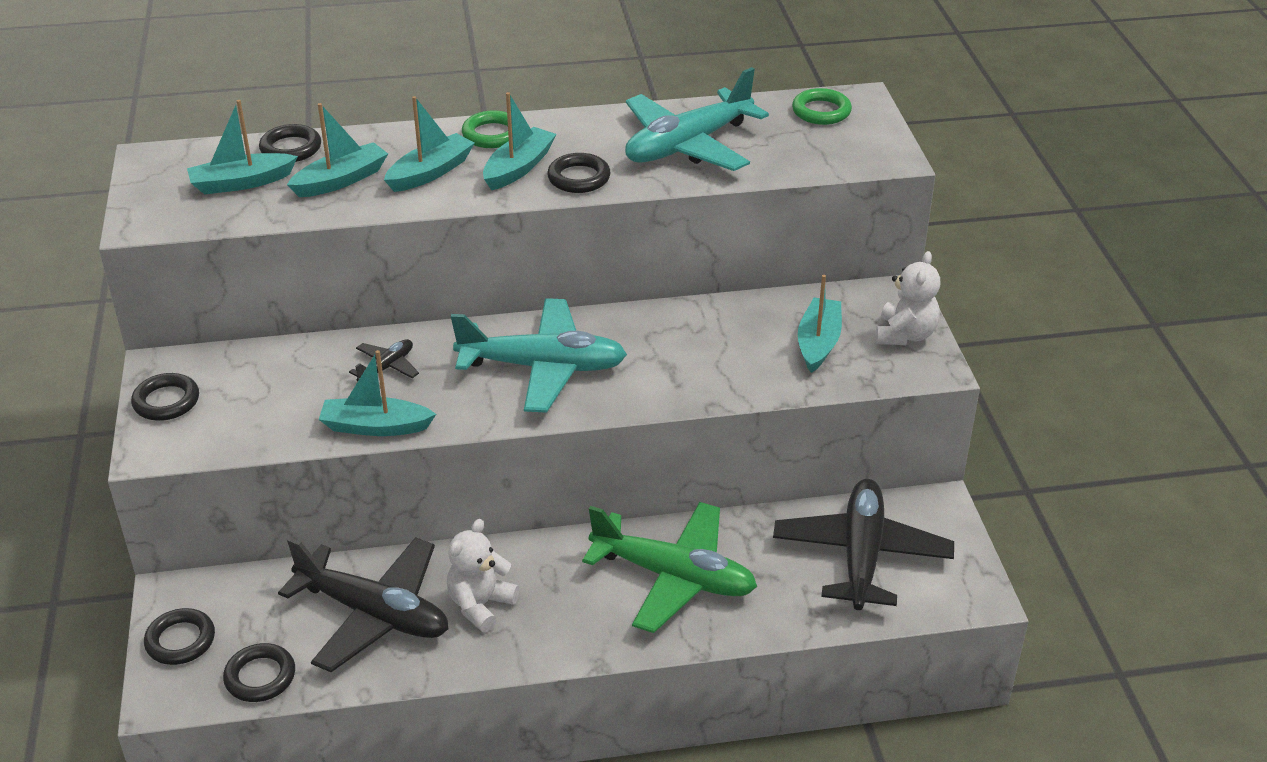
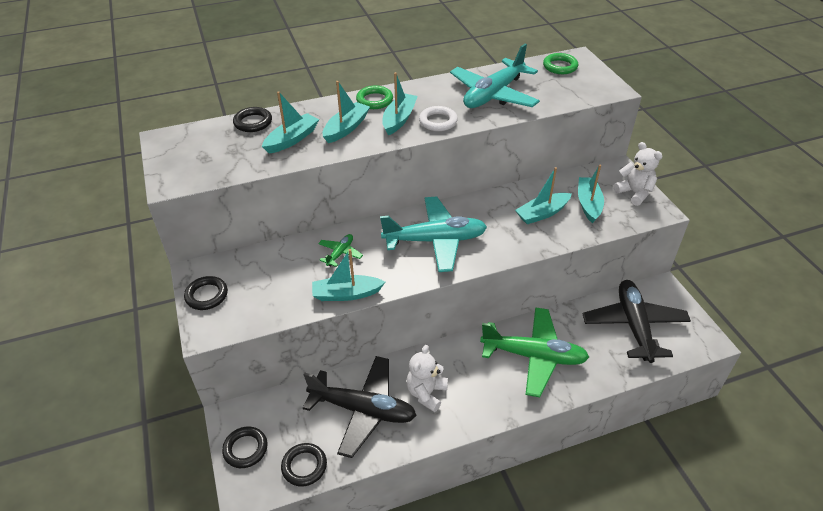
camera: 10 degrees left, 5 degrees up
(241, 183) = (229, 148): turquoise boat -> turquoise boat (542, 213)
(386, 367) = (340, 253): black plane -> green plane
(579, 178) = (438, 121): black ring -> white ring
(905, 335) = (634, 193): white teddy bear -> white teddy bear turned 45 degrees counterclockwise

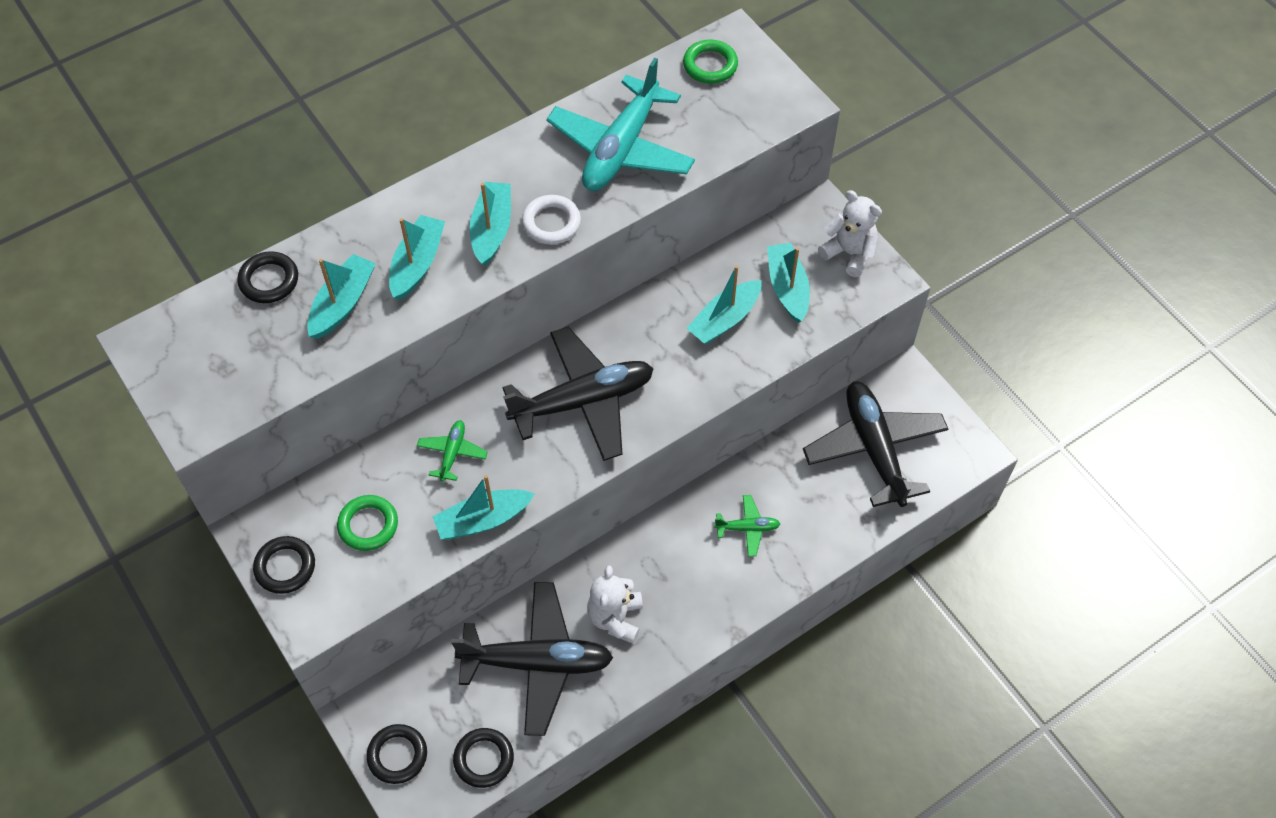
camera: 15 degrees left, 15 degrees up
(374, 100) = (442, 196): green ring -> green ring (368, 525)
(435, 240) = (583, 401): turquoise plane -> black plane
(534, 356) = (747, 528): green plane -> green plane, size x0.44

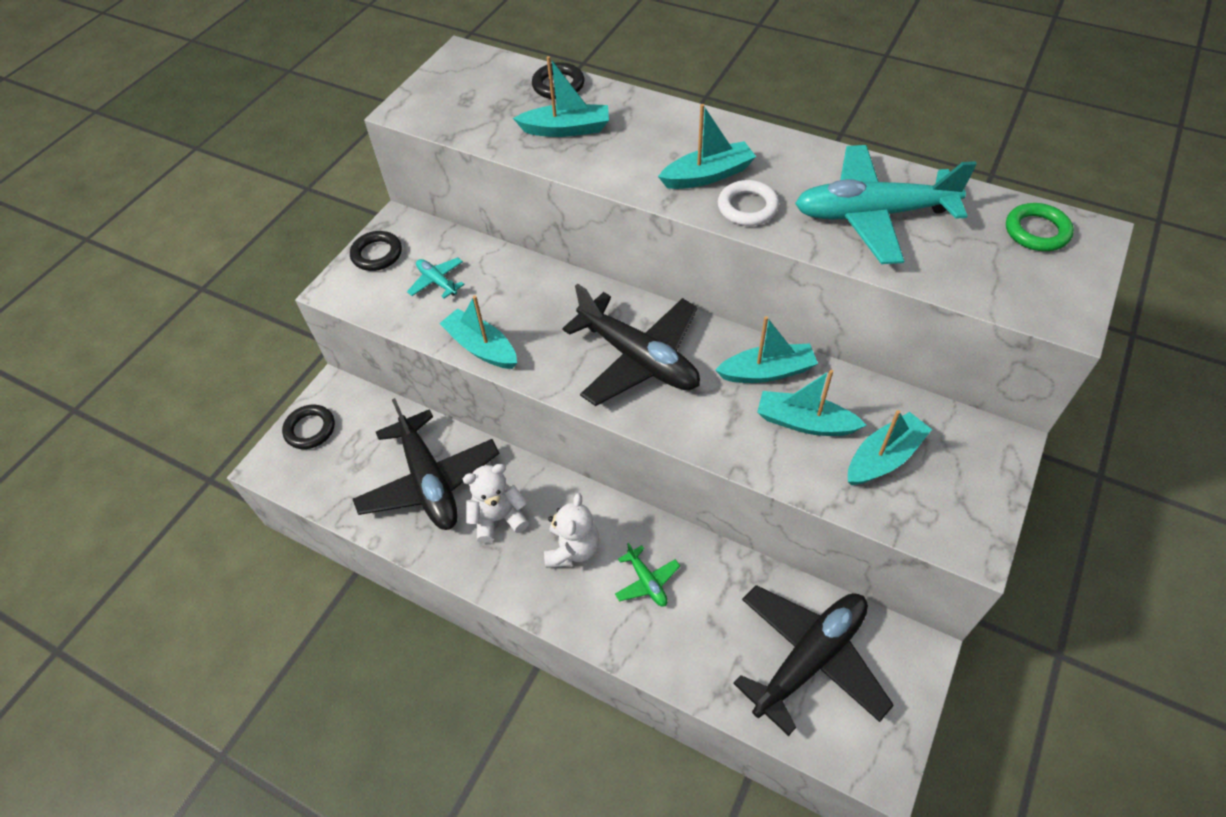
camera: 65 degrees right, 5 degrees down
(368, 525) = (437, 281): green ring -> turquoise plane
(417, 264) = (636, 150): turquoise boat -> turquoise boat (767, 372)
(452, 453) = (531, 299): green plane -> none
(484, 759) = (329, 486): black ring -> none
(849, 253) = (974, 493): white teddy bear -> white teddy bear (572, 549)

